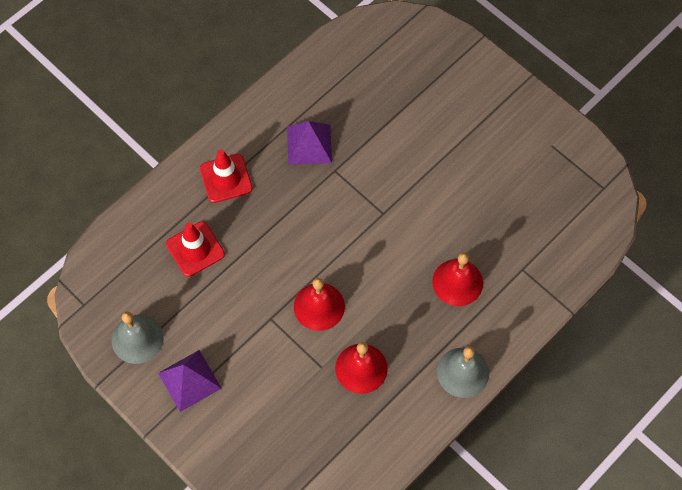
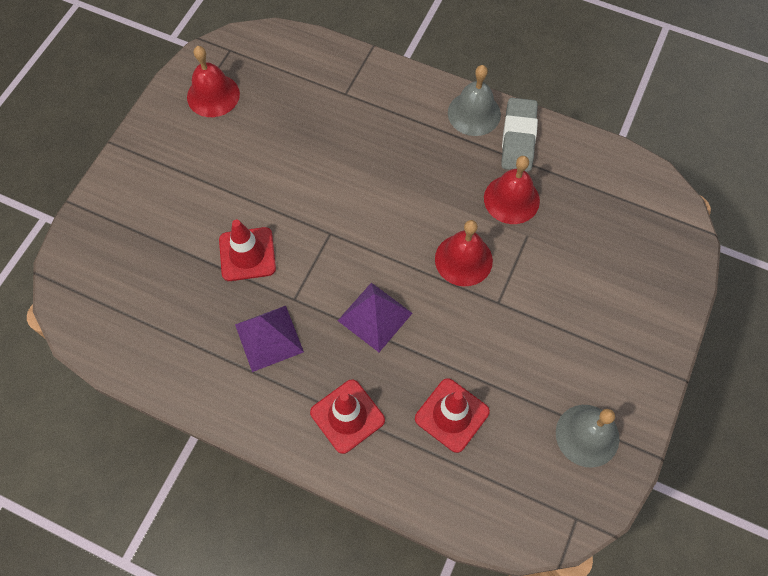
camera: 110 degrees left, 0 degrees up
(189, 380) = (605, 358): purple pyramid -> purple pyramid (375, 316)
(387, 148) = (247, 254): none -> red traffic cone
(422, 400) = (518, 138): none -> grey eraser
(457, 282) = (382, 143): red bell -> red bell (213, 95)

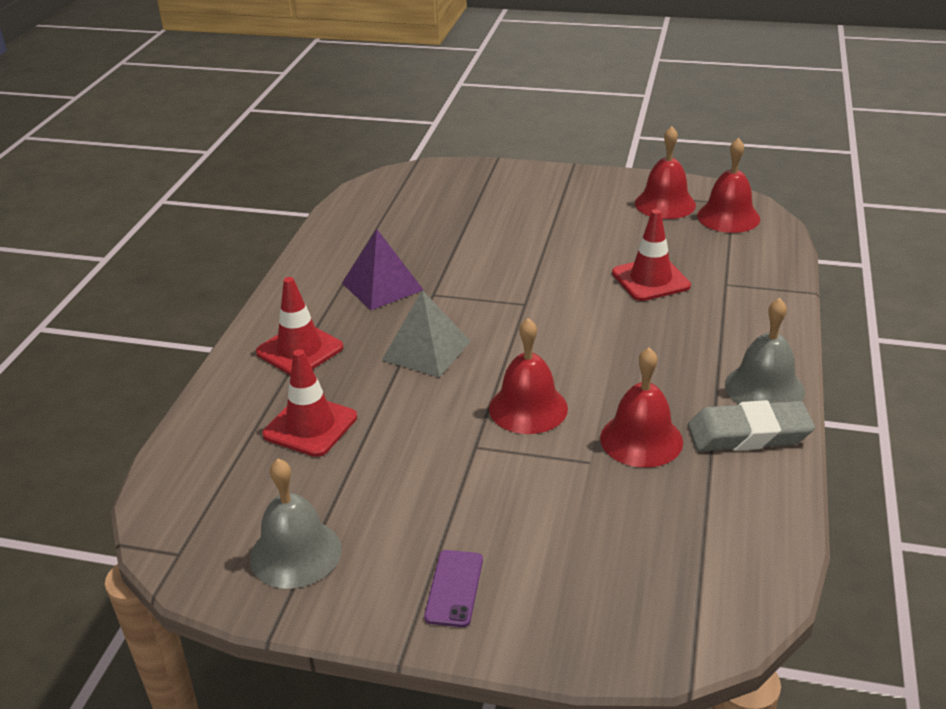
camera: 80 degrees right, 30 degrees down
(247, 254) = (477, 257): red traffic cone -> red traffic cone (650, 279)
(251, 60) = (728, 217): none -> red bell
(375, 316) = (426, 350): purple pyramid -> grey pyramid
(630, 339) = (454, 588): none -> purple phone

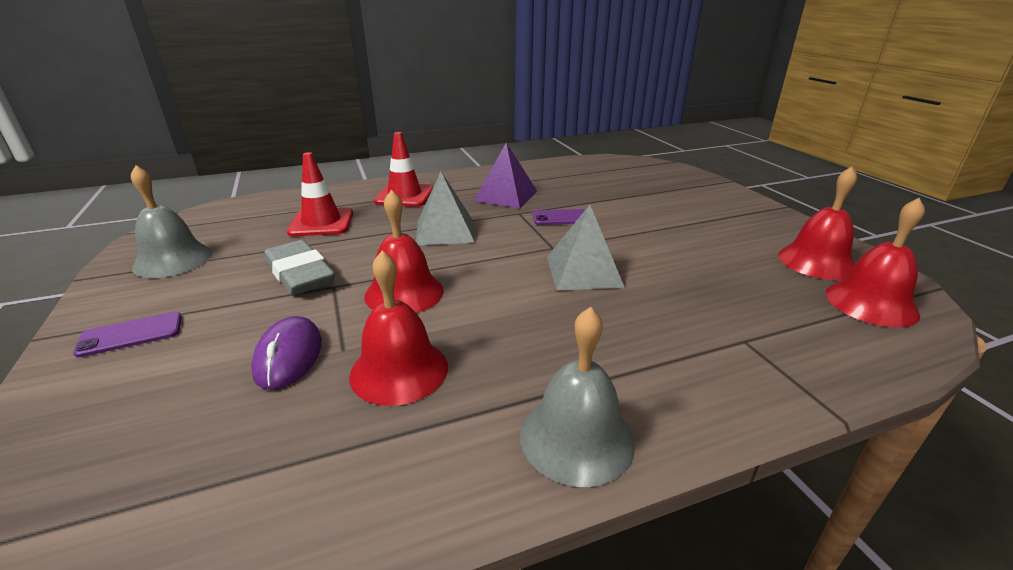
camera: 55 degrees right, 5 degrees down
(472, 275) = (562, 218): none -> purple phone
(577, 492) = (289, 357): none -> purple mouse
(581, 306) = (583, 271): none -> grey pyramid
(650, 279) = (677, 293): red traffic cone -> none
(748, 434) = (467, 453): grey eraser -> grey eraser (300, 274)

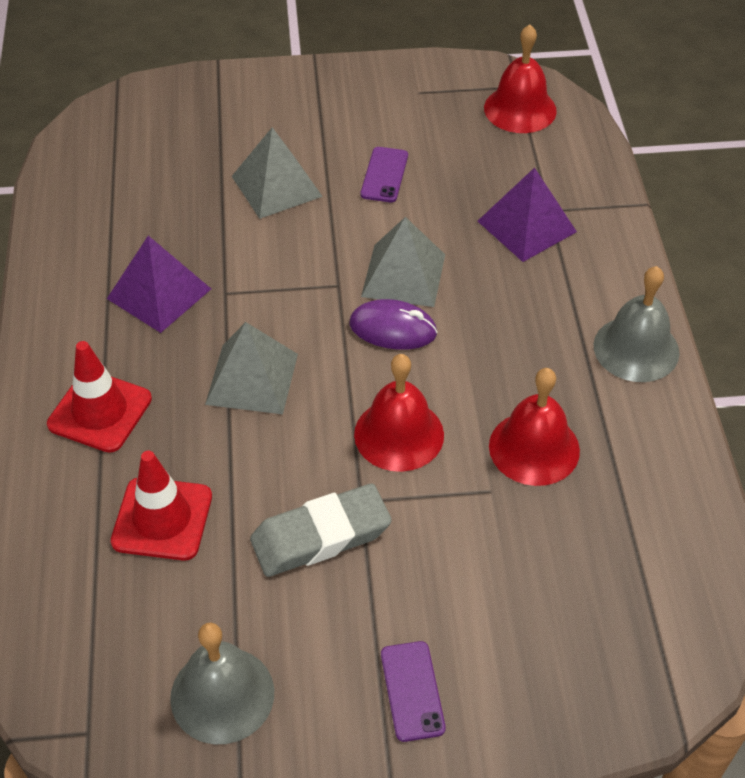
camera: 75 degrees left, 20 degrees up
(289, 357) = (492, 534): purple mouse -> purple mouse (393, 329)
(562, 218) = (261, 254): purple phone -> purple phone (384, 175)
(634, 213) = (276, 186): none -> grey pyramid
(705, 328) = (526, 226): none -> purple pyramid
(816, 261) = (443, 101): red bell -> none

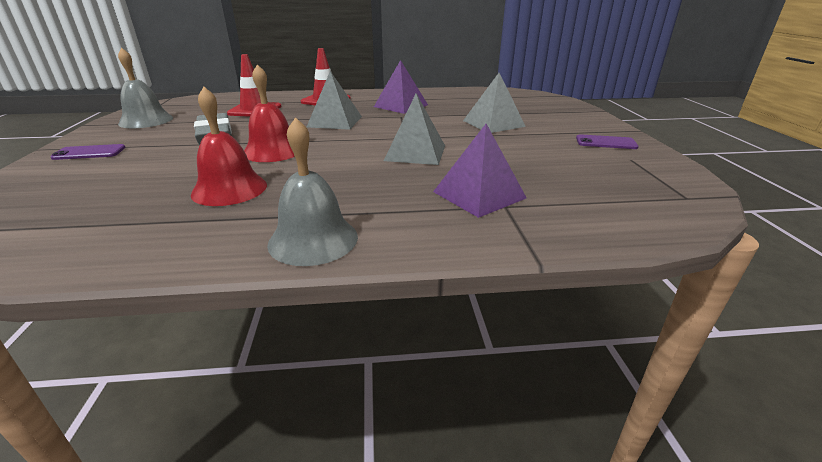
camera: 90 degrees right, 20 degrees down
(384, 175) = (519, 148): purple phone -> purple phone (606, 142)
(393, 329) = (364, 150): purple mouse -> none
(520, 109) = (650, 197): red bell -> none

